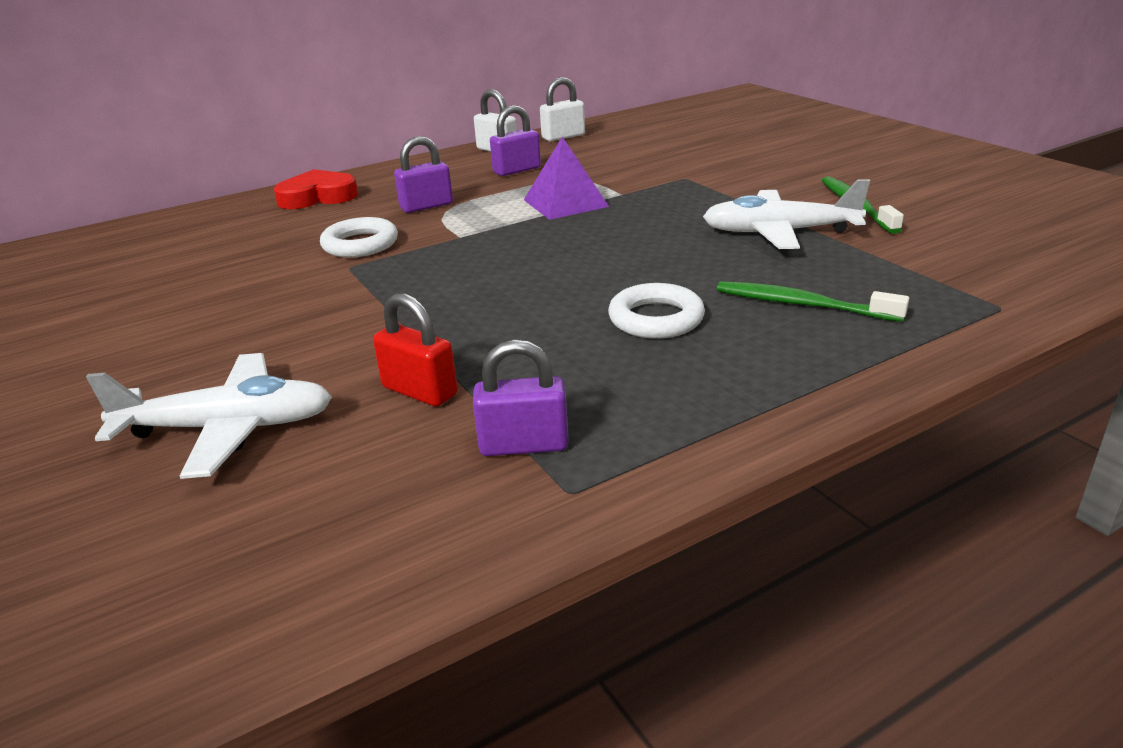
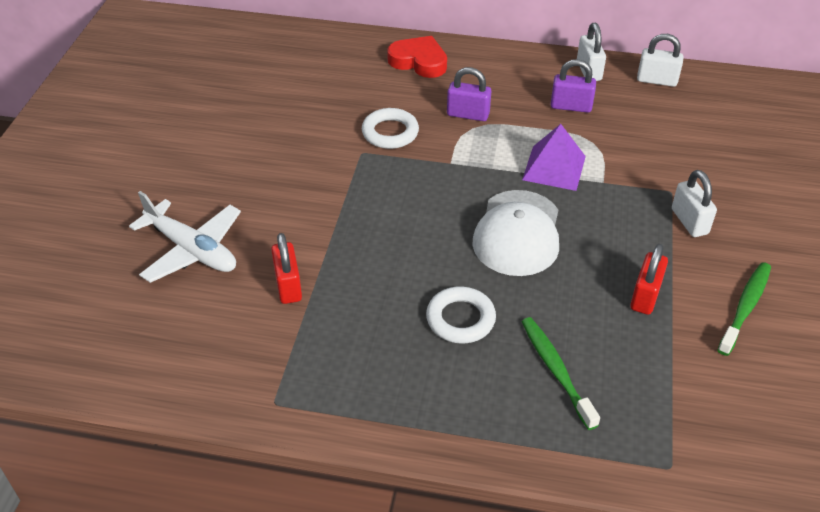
camera: 40 degrees right, 15 degrees up
(524, 445) = (289, 359): purple padlock -> none
(605, 247) = (517, 233): none -> white cap
(729, 185) = (689, 221): none -> white padlock
(779, 232) = (645, 296): white plane -> red padlock

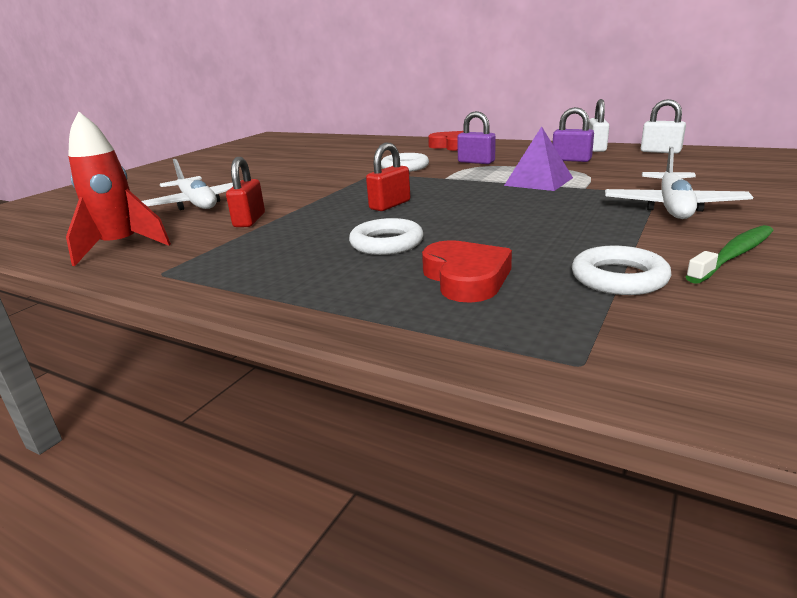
camera: 20 degrees right, 20 degrees down
(186, 360) = (121, 247): none -> red rocket
(517, 233) = (481, 206): white cap -> none
(556, 371) = (466, 278): green toothbrush -> red heart
(645, 296) = (602, 242): red padlock -> red padlock (390, 205)
(670, 354) = (618, 278): none -> white ring
(689, 221) = (673, 207): white padlock -> white plane

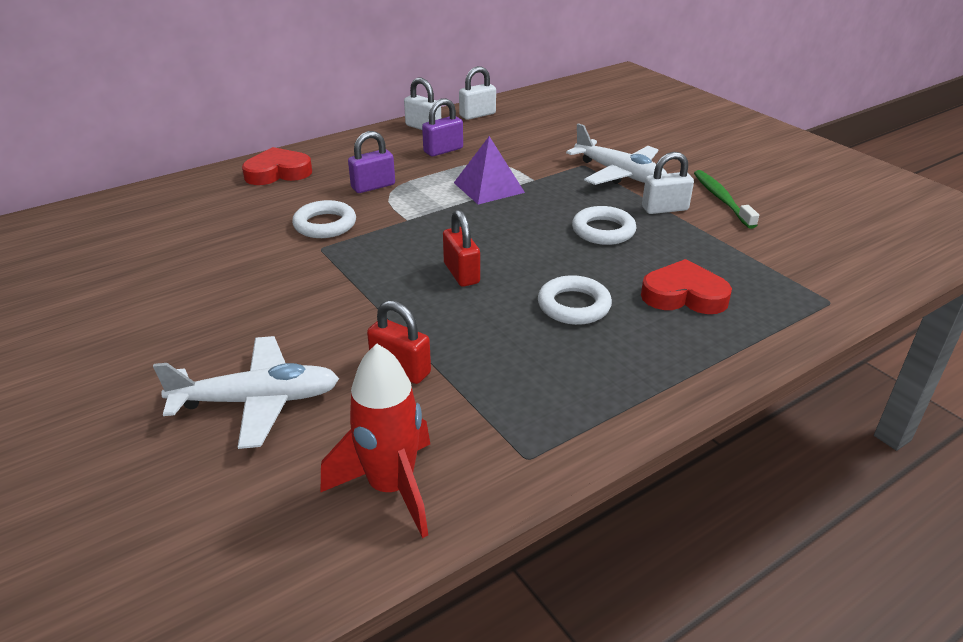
camera: 65 degrees left, 10 degrees up
(618, 278) = (727, 245): white ring -> white ring (603, 231)
(640, 236) = (665, 209): none -> white padlock

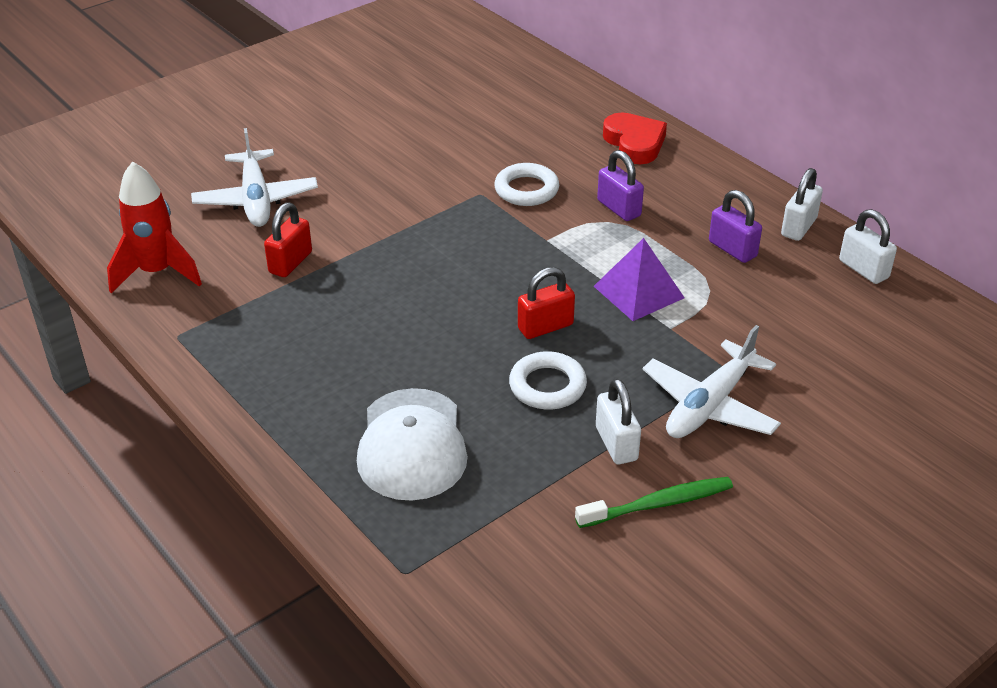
camera: 85 degrees right, 5 degrees up
(461, 273) = (442, 284): red padlock -> red padlock (545, 327)
(574, 306) = (388, 361): white ring -> none
(684, 295) = (412, 445): red heart -> white cap

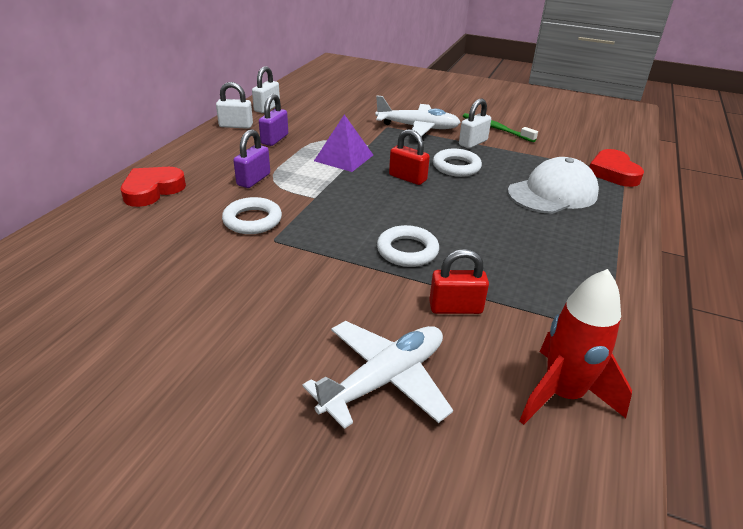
camera: 120 degrees left, 5 degrees down
(394, 267) = (407, 251): none -> white ring
(414, 558) = (613, 173): none -> red heart

